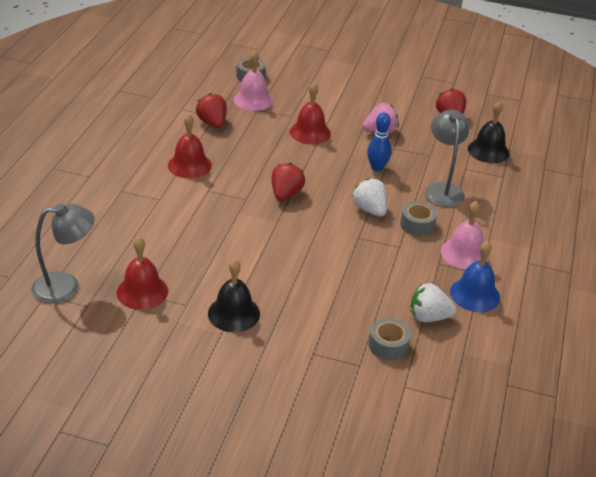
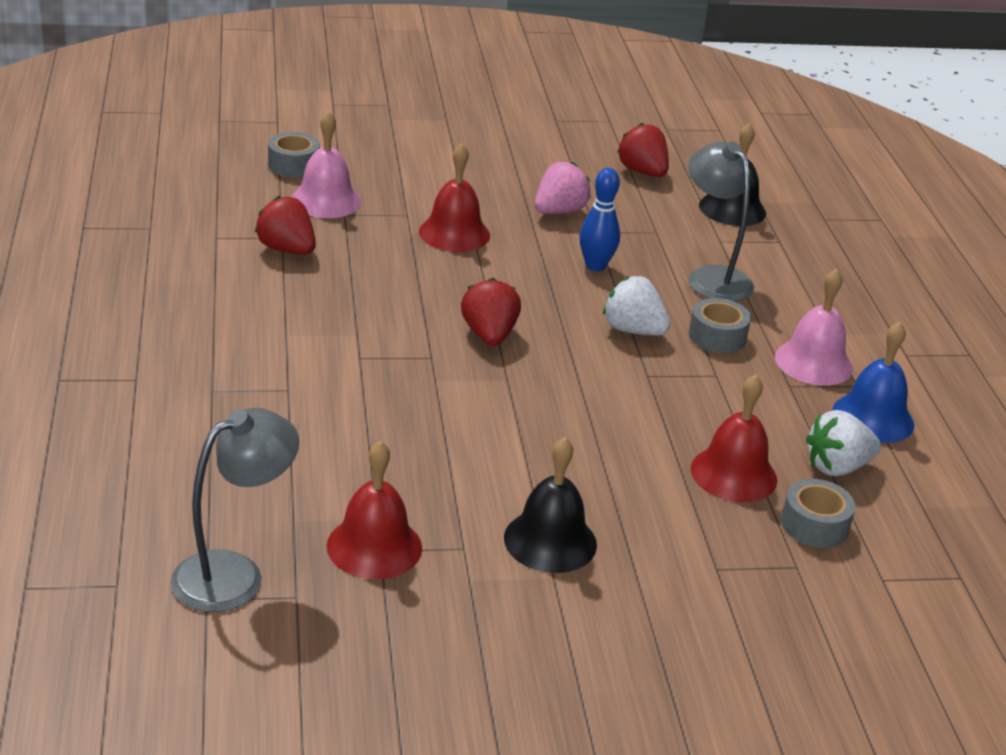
camera: 25 degrees left, 5 degrees down
(189, 165) = (299, 324): red bell -> red bell (733, 474)

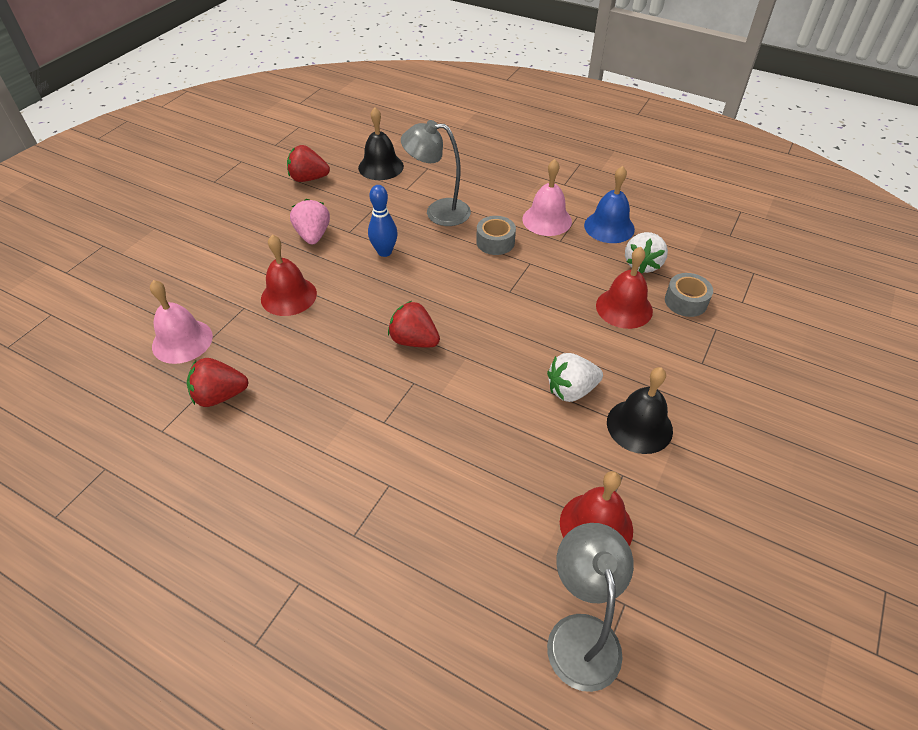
camera: 50 degrees left, 15 degrees up
(293, 165) = (118, 335): grey tape -> none
(633, 330) = (462, 273): white strawberry -> white strawberry (571, 390)

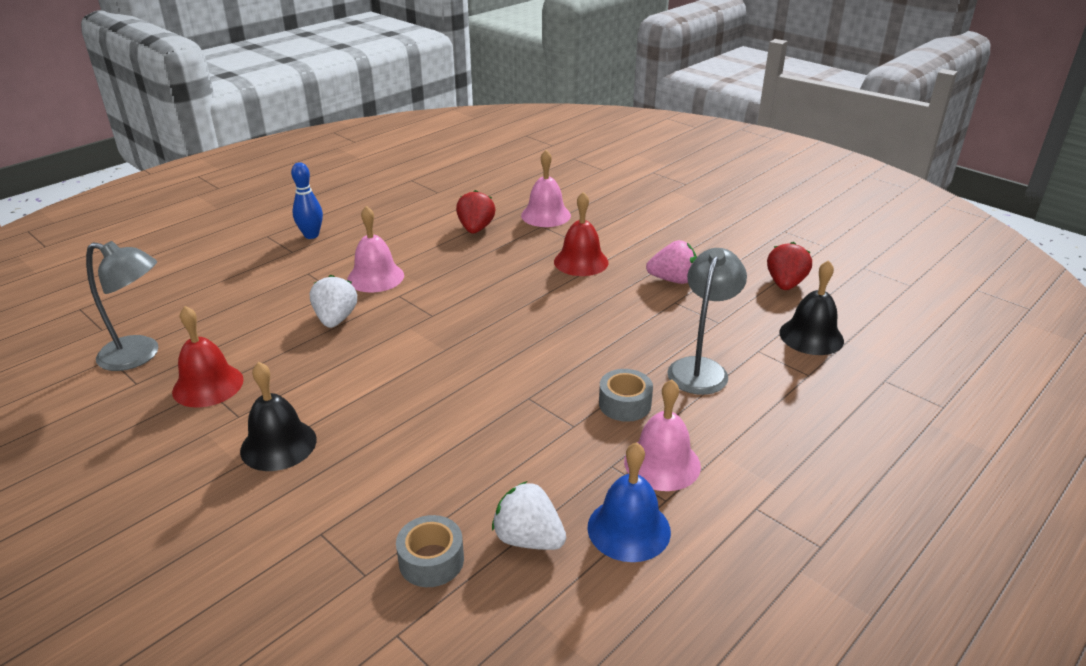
camera: 105 degrees right, 15 degrees down
(350, 457) = (375, 277): none -> pink bell
(384, 252) = (630, 320): blue bowling pin -> blue bowling pin (311, 235)
(414, 340) = (484, 322): red strawberry -> none
(571, 390) = (357, 408): white strawberry -> white strawberry (336, 319)
(624, 308) = (452, 489): red bell -> none

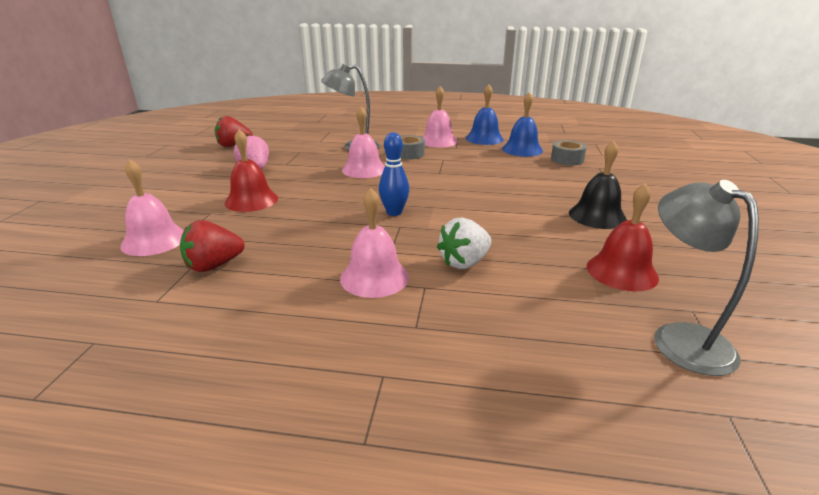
camera: 125 degrees left, 5 degrees down
(311, 235) = (323, 386): blue bowling pin -> blue bowling pin (394, 212)
(528, 539) = (522, 149): white strawberry -> blue bell
(599, 346) = (364, 169): none -> pink bell
(811, 336) = (292, 134): black bell -> none

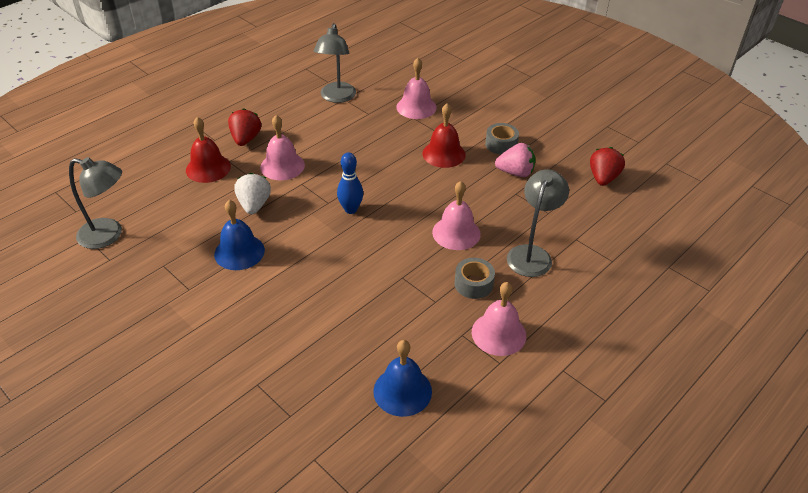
camera: 125 degrees right, 15 degrees up
(155, 309) = (336, 97): none -> grey lamp
(214, 265) = (360, 120): red strawberry -> red strawberry (246, 139)
(484, 138) = (472, 384): blue bell -> blue bell (239, 252)
(567, 159) = (335, 406): grey tape -> grey tape (501, 144)
(597, 216) = (221, 313): black bell -> none
(622, 271) = (163, 262): red bell -> red bell (208, 168)

